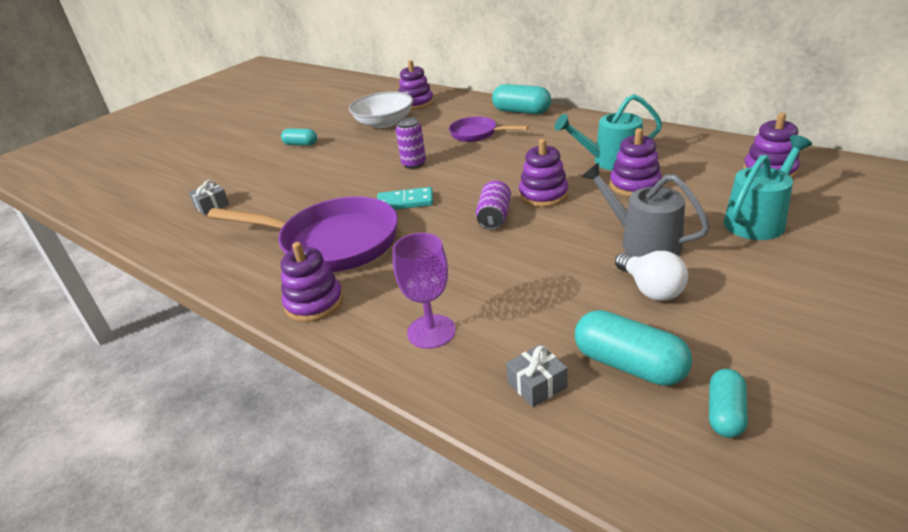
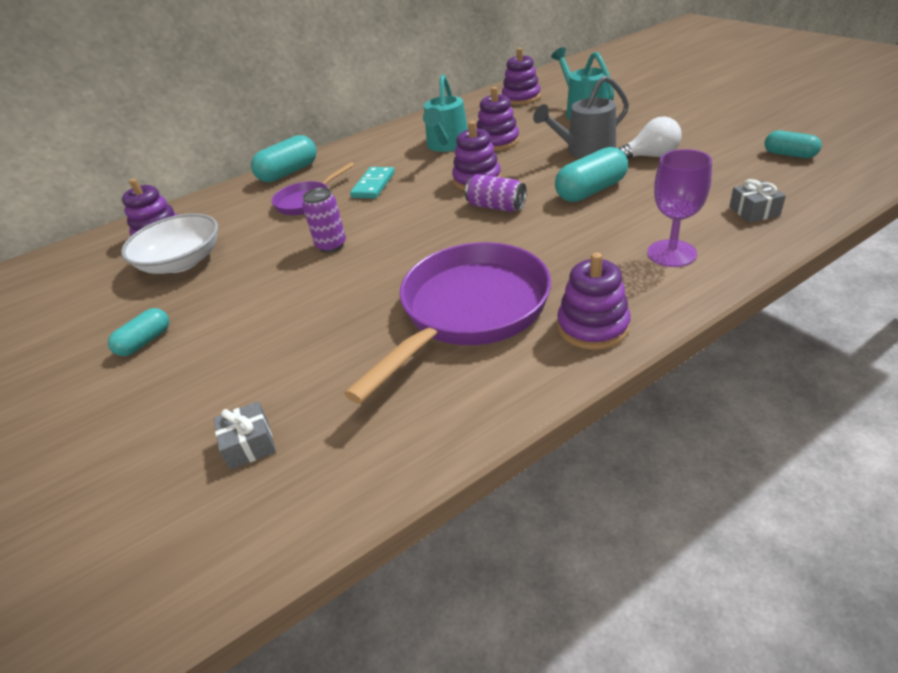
camera: 70 degrees left, 5 degrees up
(405, 202) = (418, 256): turquoise domino -> turquoise domino (373, 185)
(629, 364) = (736, 175): turquoise capsule -> turquoise capsule (590, 191)

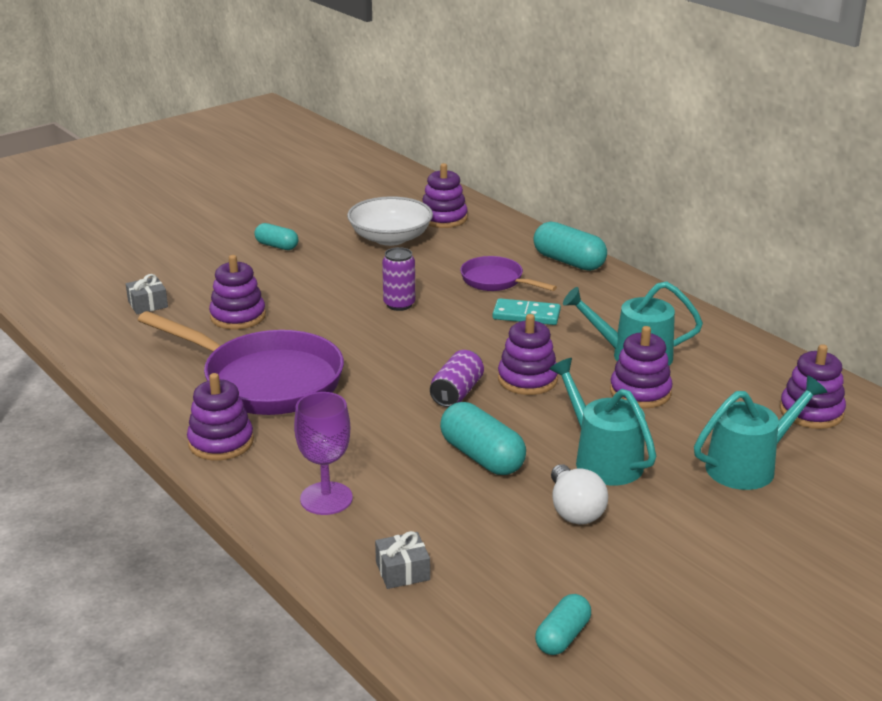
camera: 80 degrees right, 10 degrees down
(317, 351) = (238, 316): none -> purple stacking toy
(585, 150) = (602, 459): grey watering can -> turquoise watering can

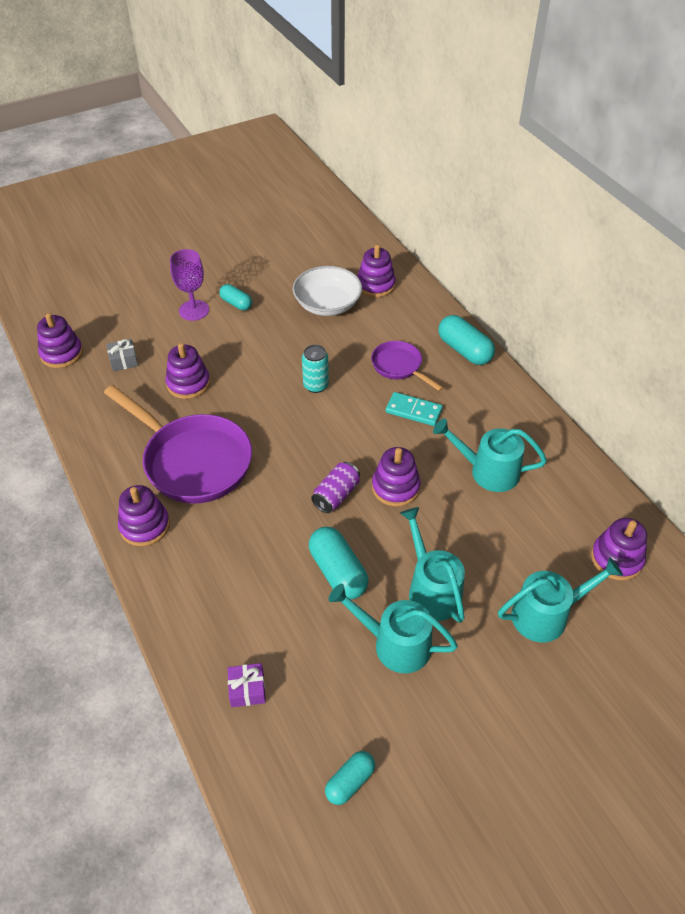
camera: 10 degrees right, 20 degrees up
(326, 498) = (209, 600): purple goblet -> purple goblet (194, 310)
(399, 304) = (316, 385): purple can -> turquoise can
(402, 571) = (247, 689): grey gift -> purple gift
(574, 510) = (394, 644): white light bulb -> turquoise watering can
(640, 392) = (482, 515): purple stacking toy -> purple stacking toy (62, 354)

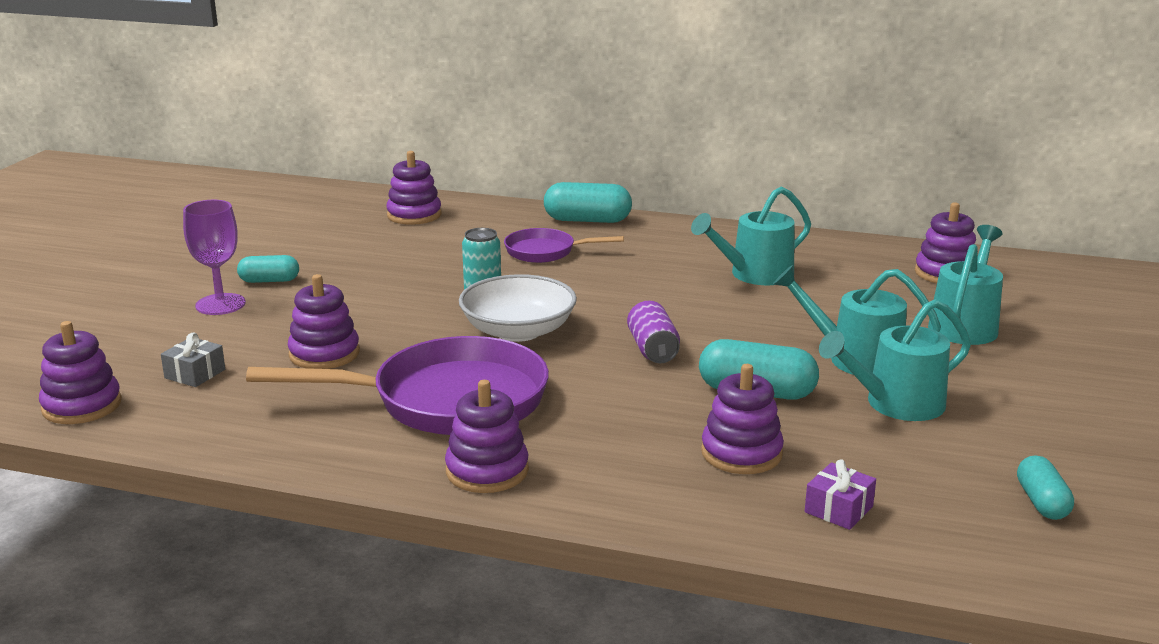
camera: 45 degrees left, 25 degrees down
(327, 304) = (385, 244): white bowl -> white bowl (518, 331)
(395, 487) = (697, 319): purple stacking toy -> purple stacking toy (741, 453)
(413, 411) = (616, 270): turquoise domino -> none

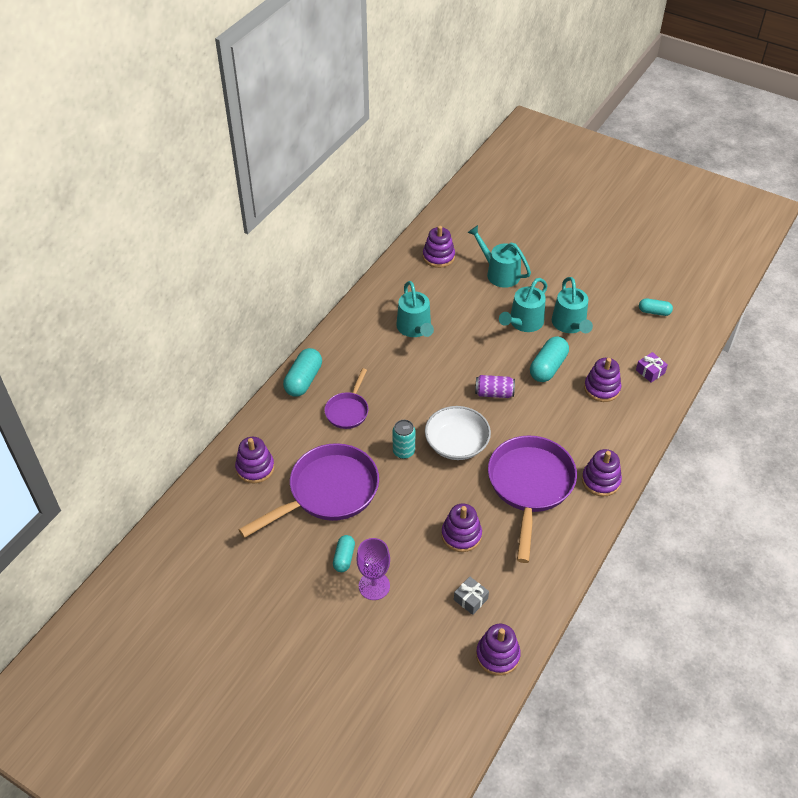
camera: 75 degrees left, 25 degrees up
(385, 258) = (328, 492): none -> purple pan

